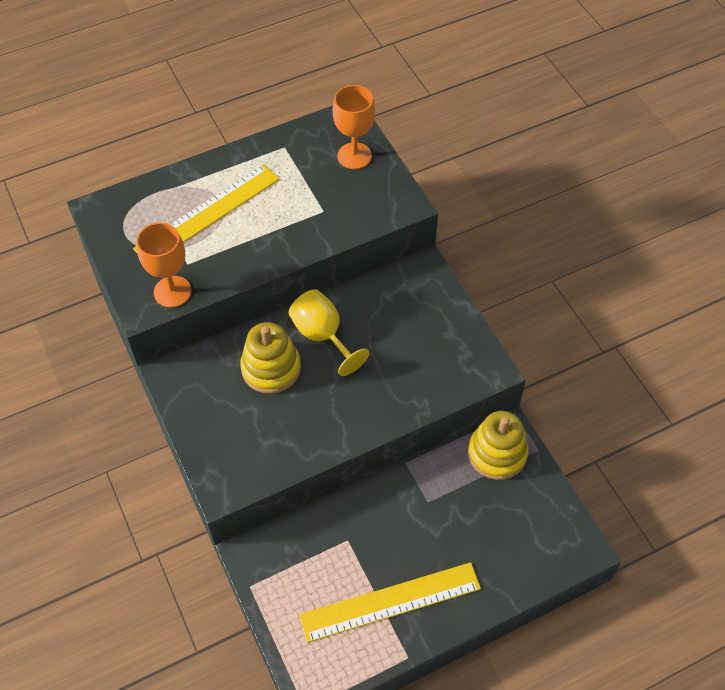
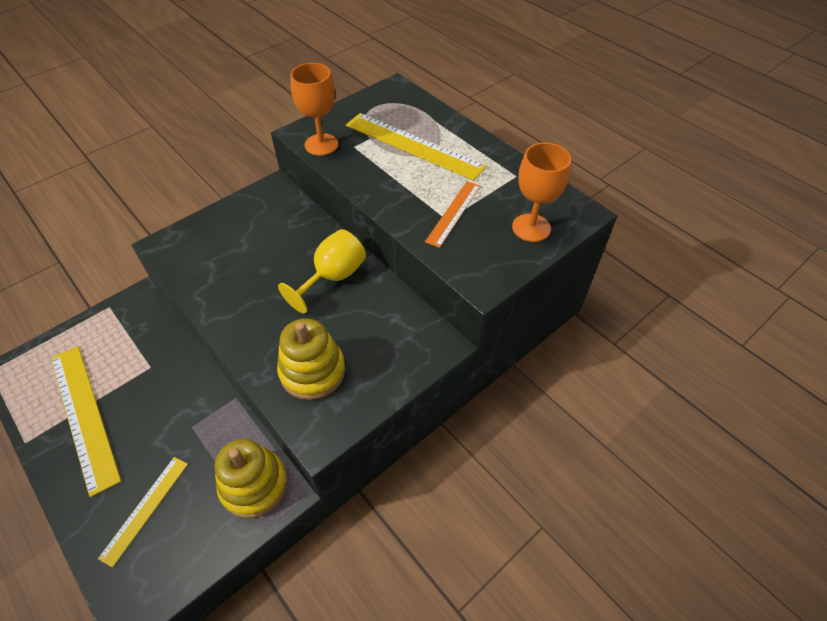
camera: 75 degrees right, 5 degrees down
(271, 368) = (289, 249): yellow stacking toy -> yellow stacking toy (312, 371)
(317, 204) = (453, 213): none -> orange ruler
(501, 541) = (145, 509): none -> yellow ruler

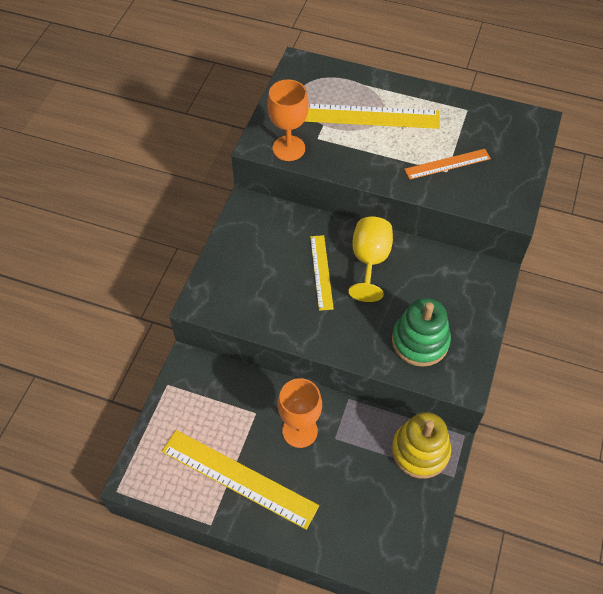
camera: 30 degrees left, 5 degrees up
(145, 509) = (356, 512): yellow ruler -> yellow ruler (321, 272)
(312, 371) = (420, 341): yellow stacking toy -> green stacking toy
(453, 213) = (447, 164): orange ruler -> orange ruler turned 75 degrees clockwise
(531, 228) = (512, 150): orange goblet -> orange goblet (300, 431)

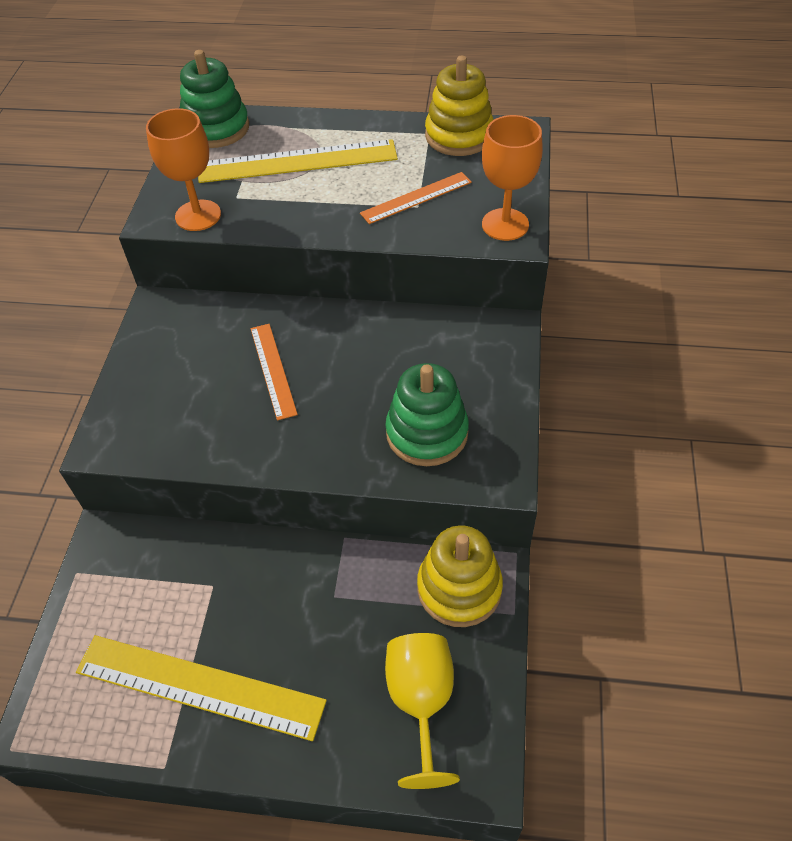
camera: 10 degrees left, 5 degrees down
(300, 431) = (281, 597): orange goblet -> orange goblet (505, 224)
(310, 75) = (216, 128): none -> green stacking toy
(321, 272) = (273, 370): yellow ruler -> orange ruler
(369, 261) = (337, 344): yellow goblet -> yellow goblet (421, 702)
(489, 116) = (459, 136): none -> yellow stacking toy

